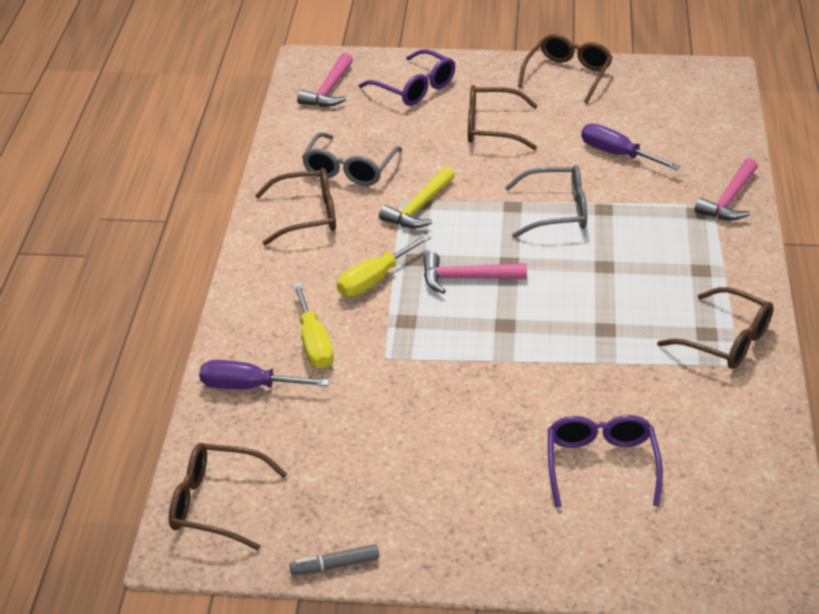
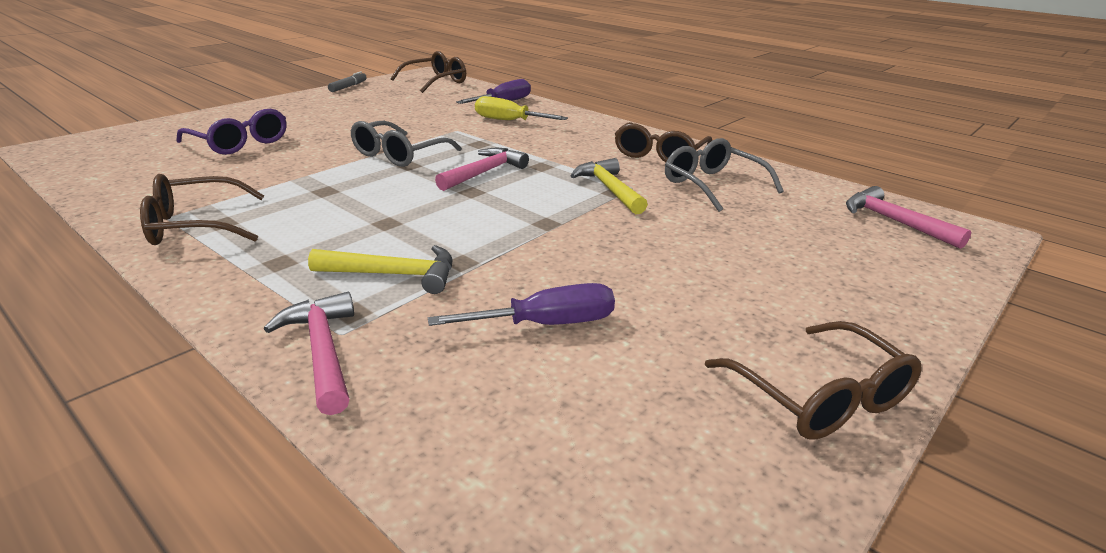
camera: 125 degrees right, 10 degrees down
(374, 279) = (541, 149): yellow screwdriver -> none
(415, 88) = (863, 264): purple glasses -> none
(491, 128) = (715, 272): brown glasses -> none
(557, 211) = (501, 238): grey glasses -> grey glasses (399, 155)
(649, 223) = (393, 274): none -> yellow hammer

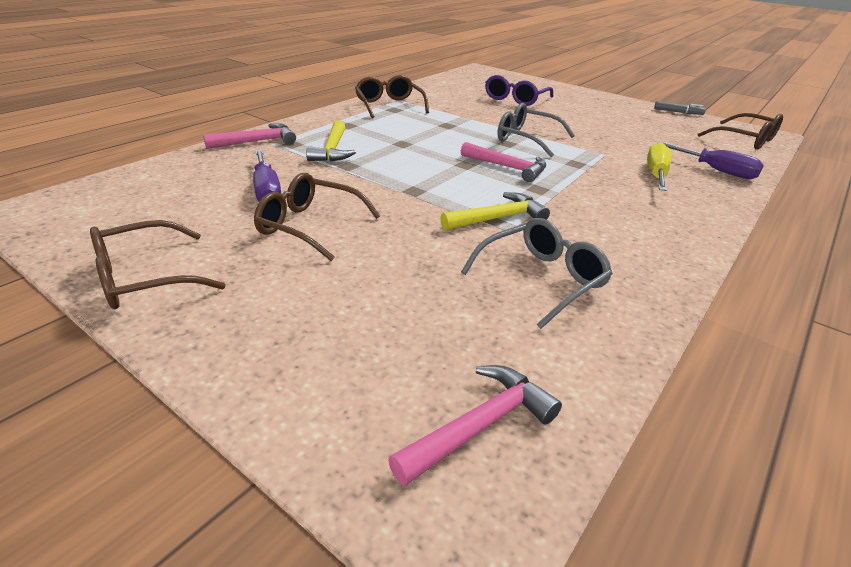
camera: 85 degrees right, 5 degrees up
(659, 155) = (621, 252): brown glasses -> brown glasses (309, 226)

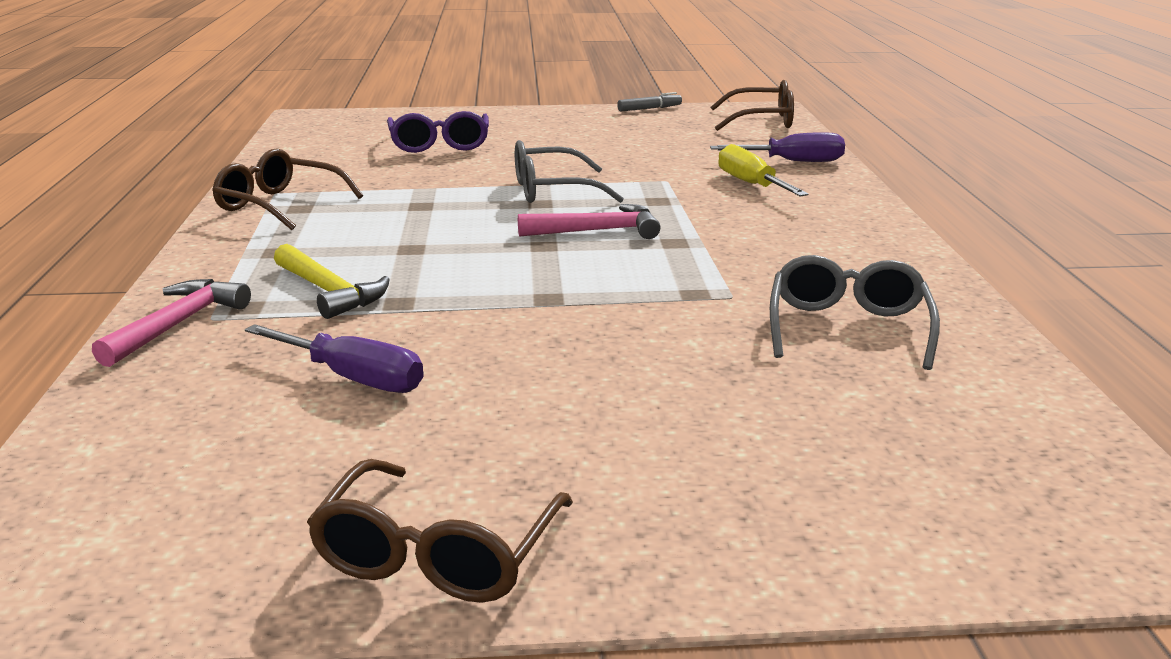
camera: 40 degrees left, 10 degrees down
(309, 226) = (511, 391): brown glasses -> none
(479, 426) = (1033, 468): pink hammer -> none
(497, 218) = (697, 289): yellow hammer -> none

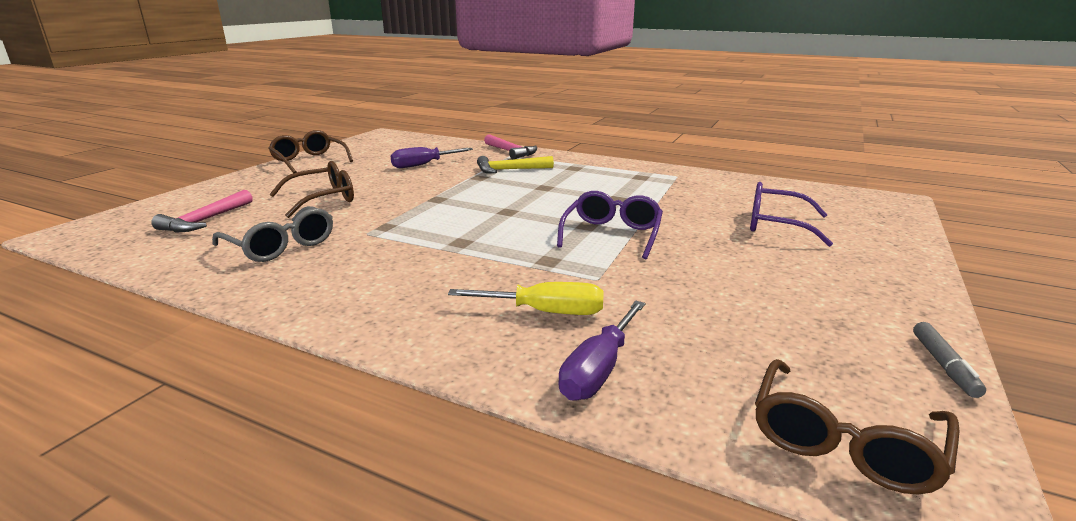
camera: 120 degrees right, 0 degrees up
(279, 205) = (651, 174): brown glasses -> brown glasses (323, 199)
(552, 190) = (612, 234): grey glasses -> purple glasses
(597, 231) = (511, 228): pink hammer -> pink hammer (205, 220)

